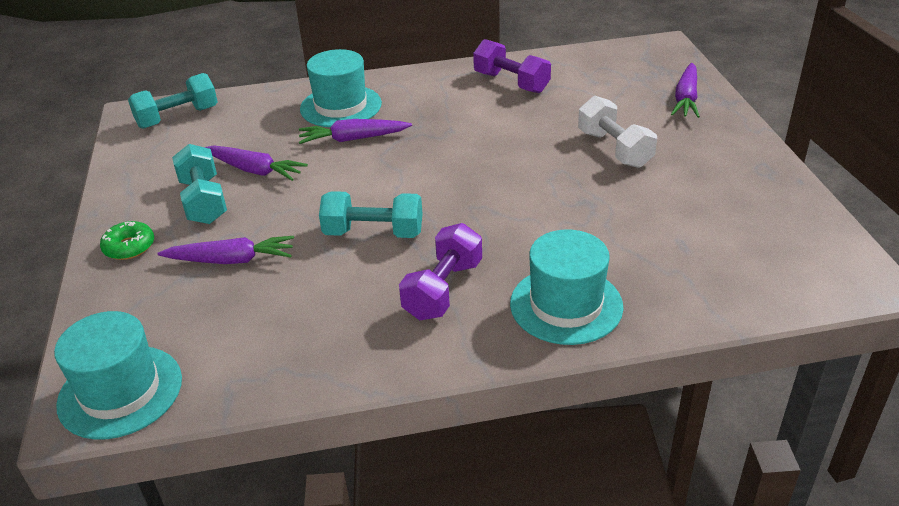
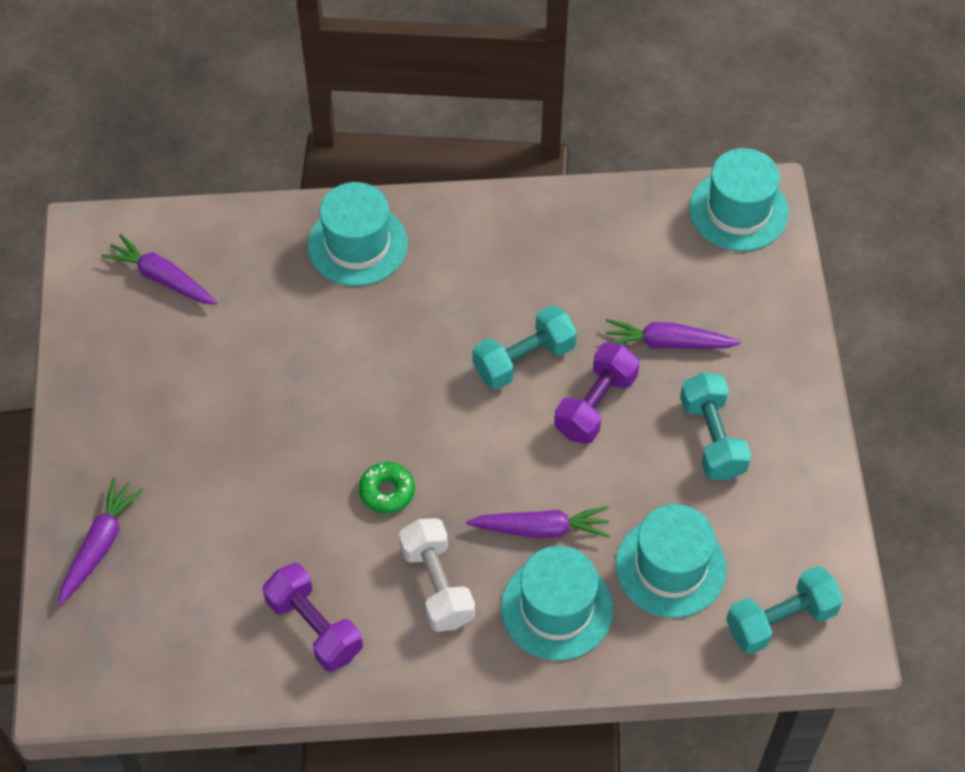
camera: 175 degrees left, 20 degrees up
(129, 247) = (778, 377): green donut -> green donut (387, 491)
(254, 132) = (670, 567): none -> turquoise hat
(254, 170) = (660, 485): purple carrot -> purple carrot (162, 278)
(373, 233) = (524, 359): turquoise dumbbell -> turquoise dumbbell turned 45 degrees counterclockwise
(443, 290) = (463, 277): purple dumbbell -> purple dumbbell (595, 405)
(614, 149) = (231, 456): white dumbbell -> white dumbbell (437, 585)

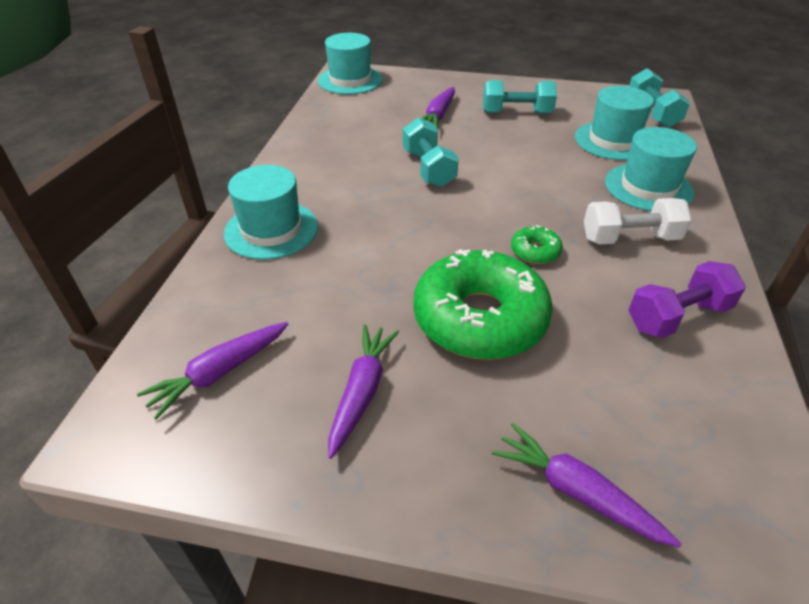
camera: 75 degrees left, 15 degrees down
(270, 454) = (479, 318): none -> green donut
(541, 529) = (579, 183): purple carrot -> purple carrot (361, 392)
(595, 405) = (478, 147): purple dumbbell -> none

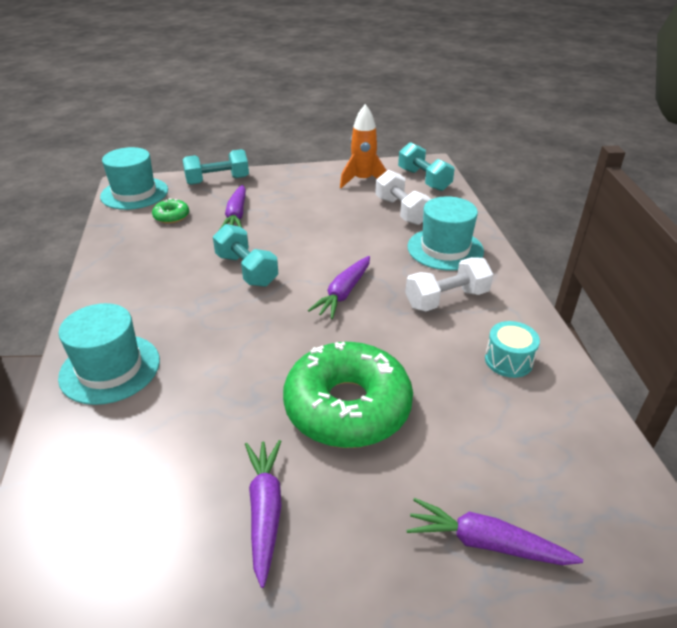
camera: 20 degrees left, 5 degrees down
(220, 373) = (112, 536): purple carrot -> purple carrot (344, 293)
(516, 113) = (308, 200): turquoise dumbbell -> turquoise dumbbell (217, 180)
(535, 251) = (372, 330): green donut -> green donut (171, 216)
(582, 103) = (362, 180): none -> orange rocket
(613, 140) = (401, 211): turquoise hat -> white dumbbell
(677, 317) = (508, 360): purple dumbbell -> turquoise drum

